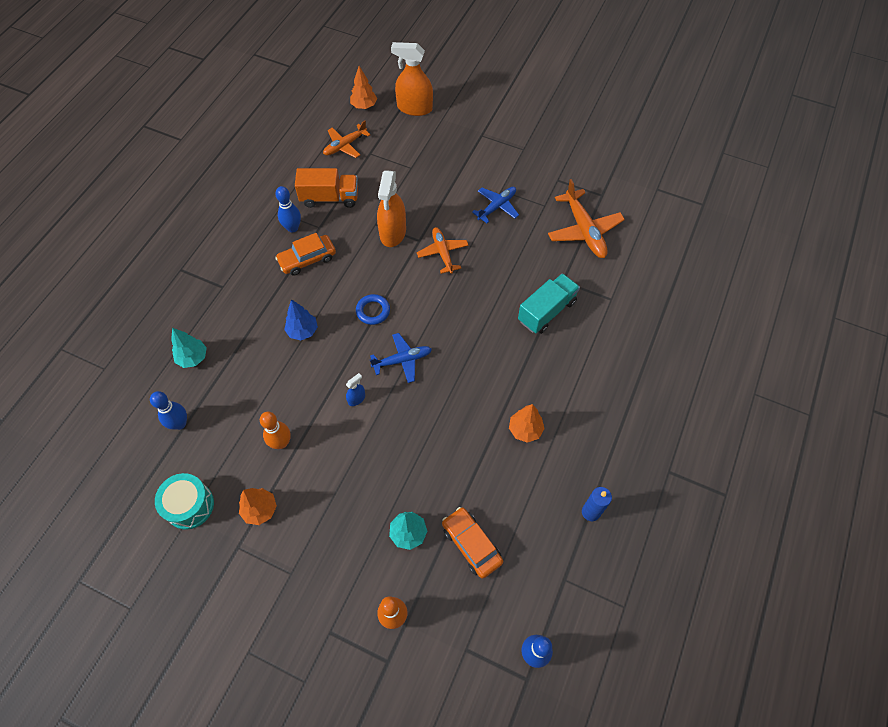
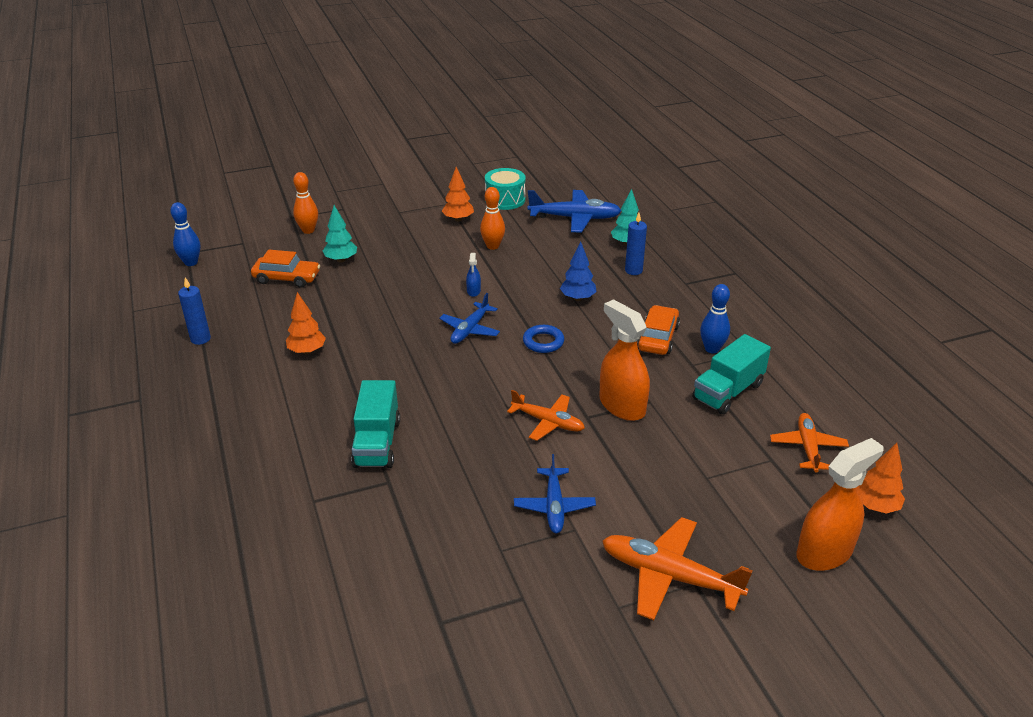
camera: 135 degrees right, 25 degrees down
(179, 423) = (574, 218): blue bowling pin -> blue plane
(232, 326) = (633, 270): none -> blue candle
(329, 198) = (728, 392): orange truck -> turquoise truck
(584, 230) = (419, 555): orange plane -> orange plane (670, 576)

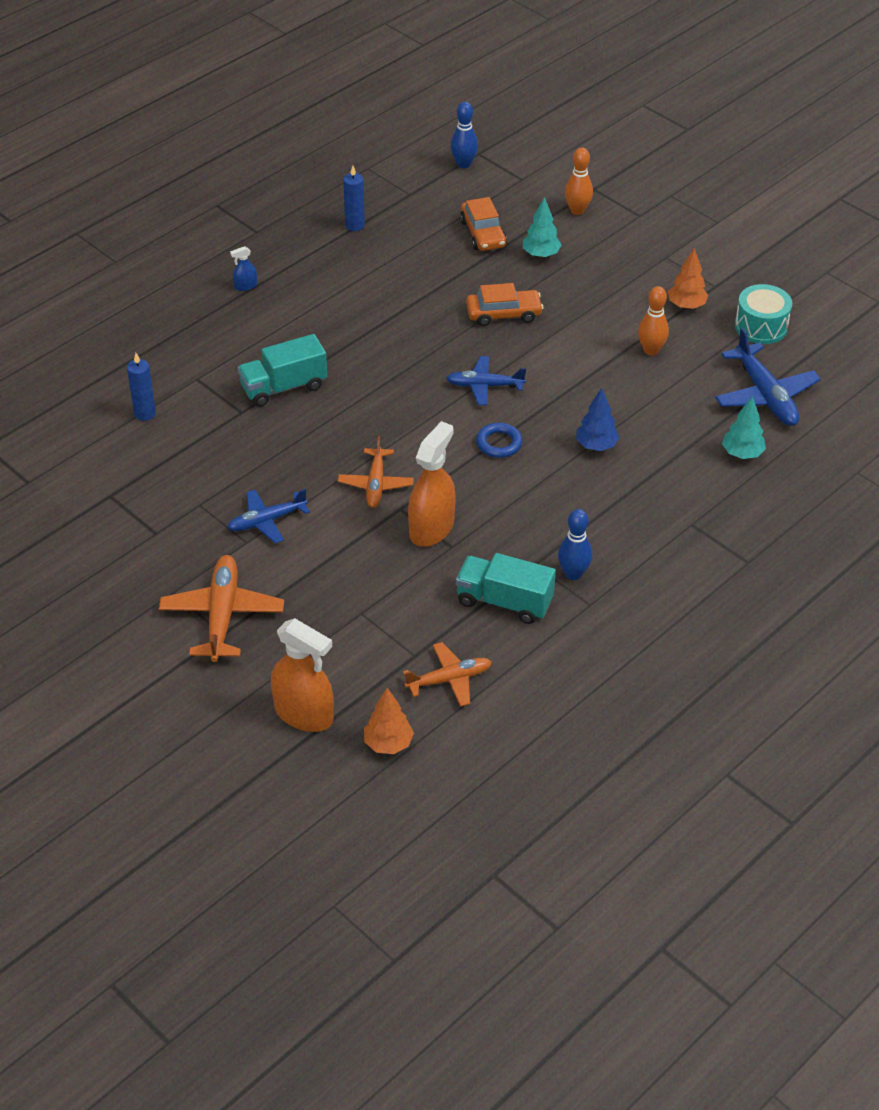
camera: 65 degrees right, 10 degrees up
(307, 351) = (379, 295): orange tree -> none
(473, 291) = (553, 366): blue spray bottle -> blue spray bottle (245, 286)
(633, 270) = (685, 474): blue candle -> blue candle (145, 413)
(658, 338) = (564, 526): orange car -> orange car (503, 314)

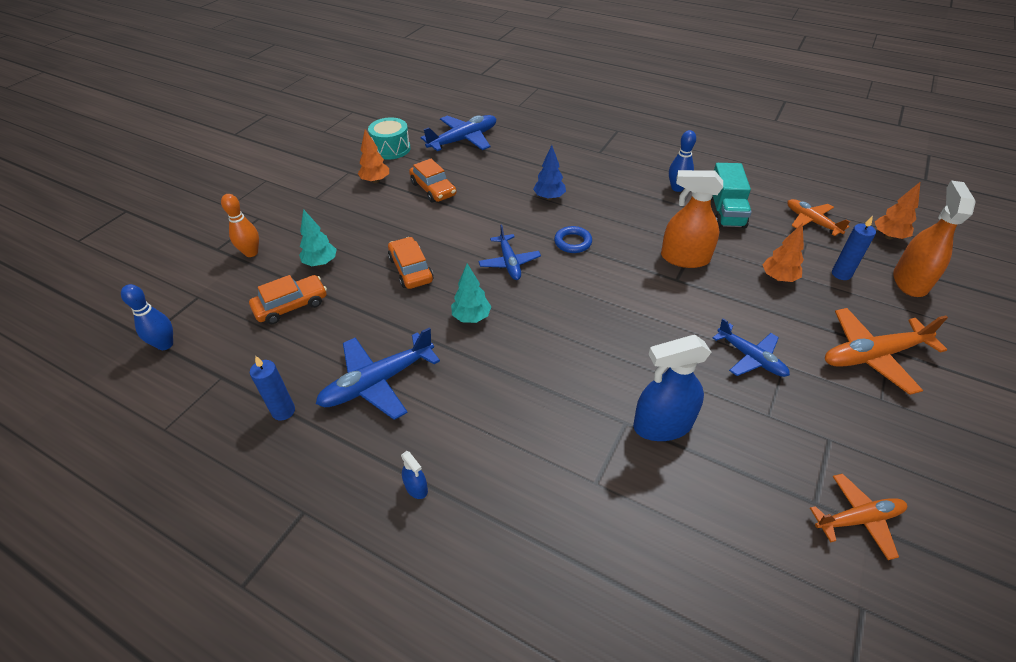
camera: 105 degrees left, 0 degrees up
(145, 413) = (677, 516): blue candle -> blue candle (841, 274)
(226, 433) = (662, 425): none -> blue spray bottle
(283, 387) = (572, 397): turquoise truck -> none
(360, 277) = (378, 382): none -> blue plane
(363, 595) = (778, 278): none -> orange tree
(376, 484) = (659, 299): orange plane -> orange plane (858, 519)
(651, 350) = (433, 189): orange bowling pin -> orange car
(742, 454) = (524, 142): turquoise tree -> turquoise tree (471, 317)

